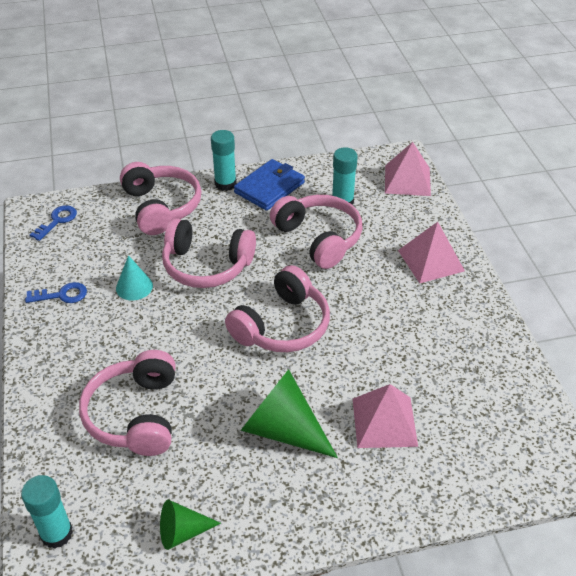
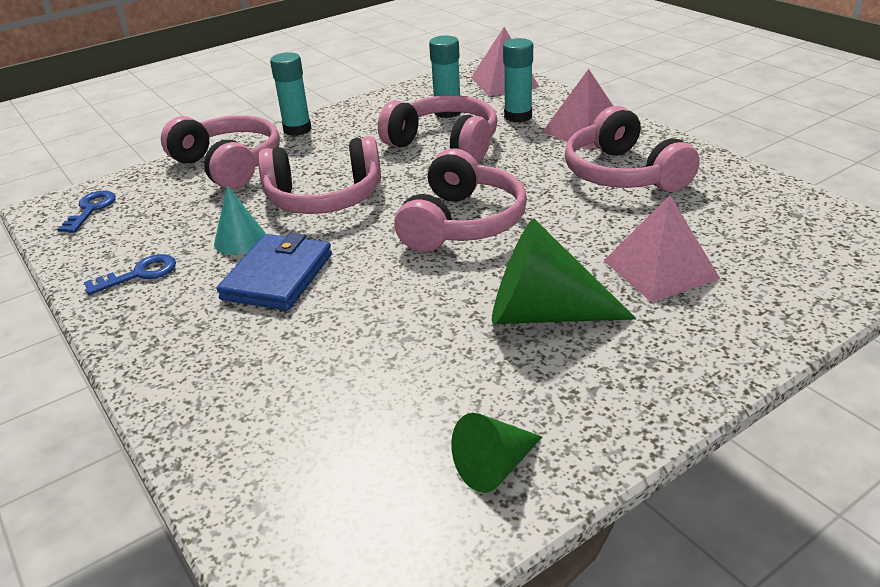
camera: 20 degrees left, 10 degrees down
(56, 533) = (297, 540): turquoise glue stick -> turquoise glue stick (518, 116)
(135, 415) = (329, 361): pink headphones -> pink headphones (623, 174)
(269, 187) = (353, 120): blue wallet -> blue wallet (278, 276)

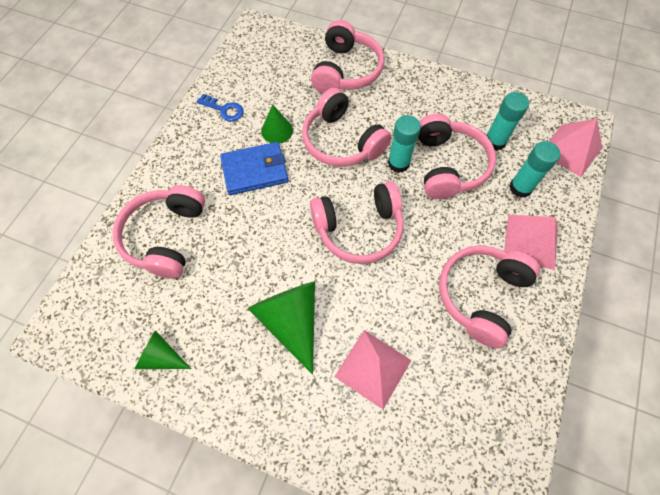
camera: 55 degrees right, 30 degrees up
(91, 209) = (265, 45): blue key -> none
(240, 240) = (277, 130): turquoise cone -> green cone
(283, 398) = (166, 236): none -> pink headphones
(297, 130) = (410, 74): turquoise glue stick -> turquoise glue stick (398, 163)

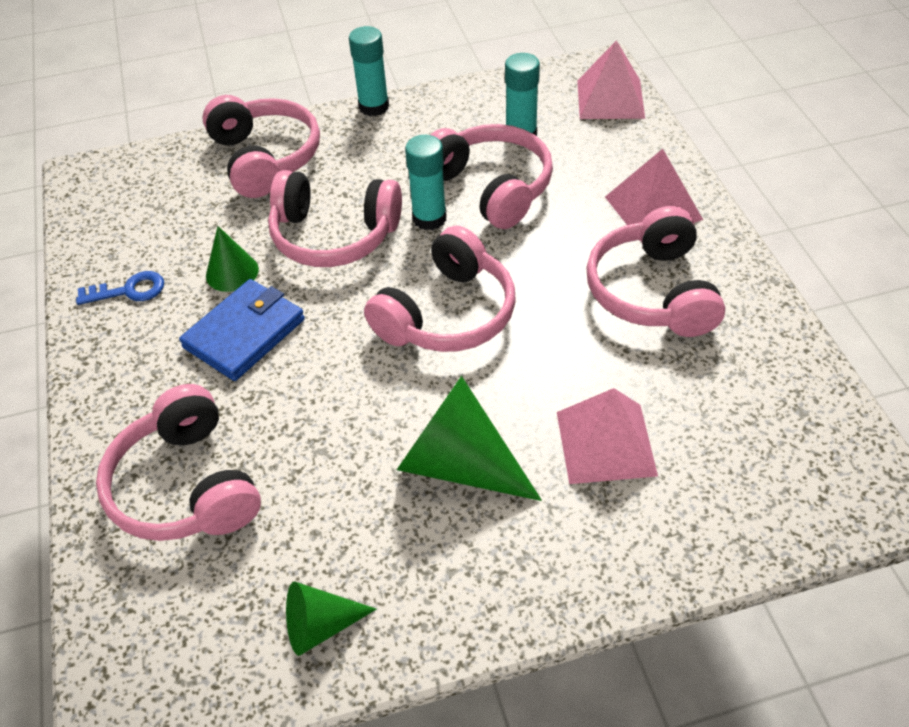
camera: 35 degrees left, 15 degrees down
(520, 187) = (592, 164): turquoise glue stick -> turquoise glue stick (374, 107)

